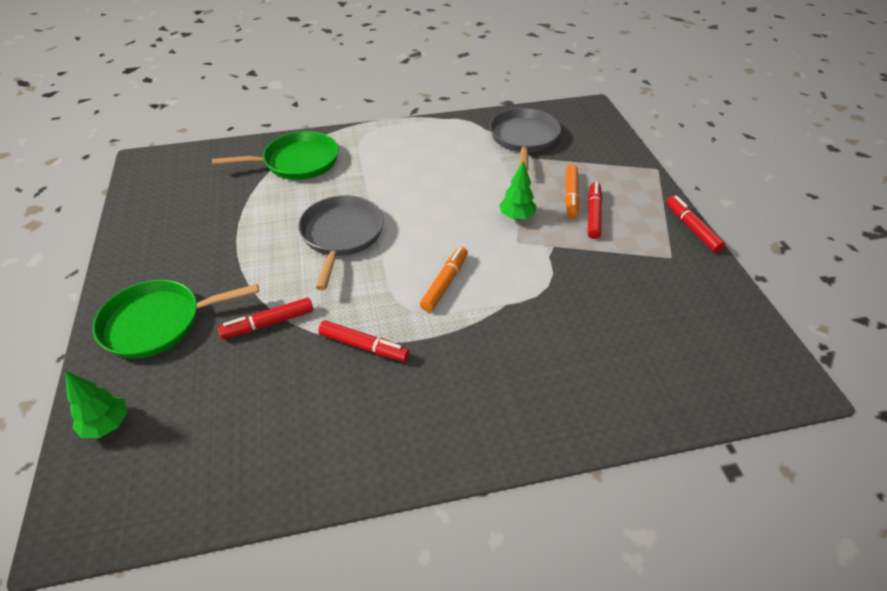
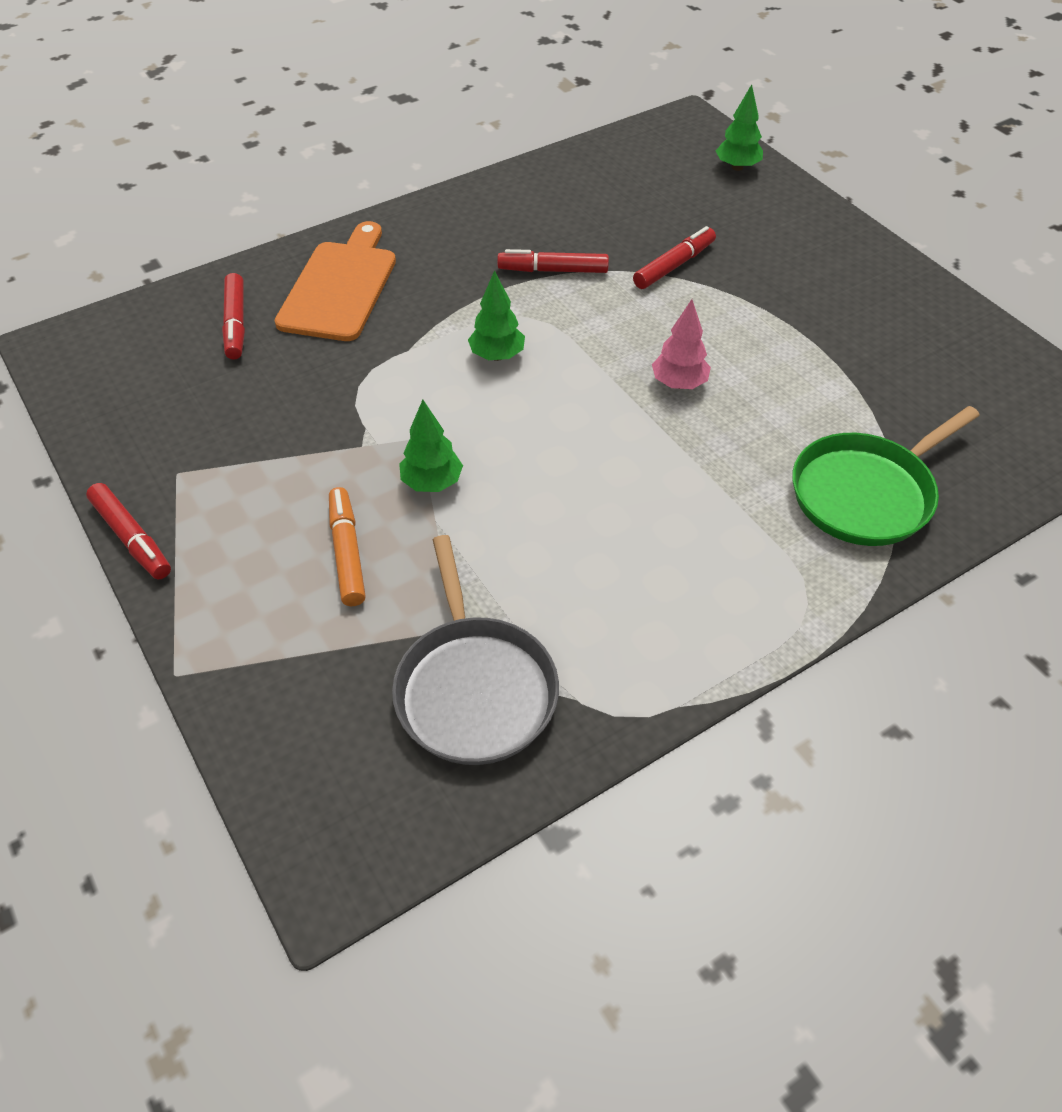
camera: 160 degrees right, 5 degrees up
(157, 323) = (791, 239): green pan -> none
(341, 235) = (679, 384): grey pan -> pink tree
(445, 283) = (497, 355): orange marker -> green tree
(547, 380) = (340, 287): none -> orange cutting board
(593, 215) = (303, 521): red marker -> red marker (236, 323)

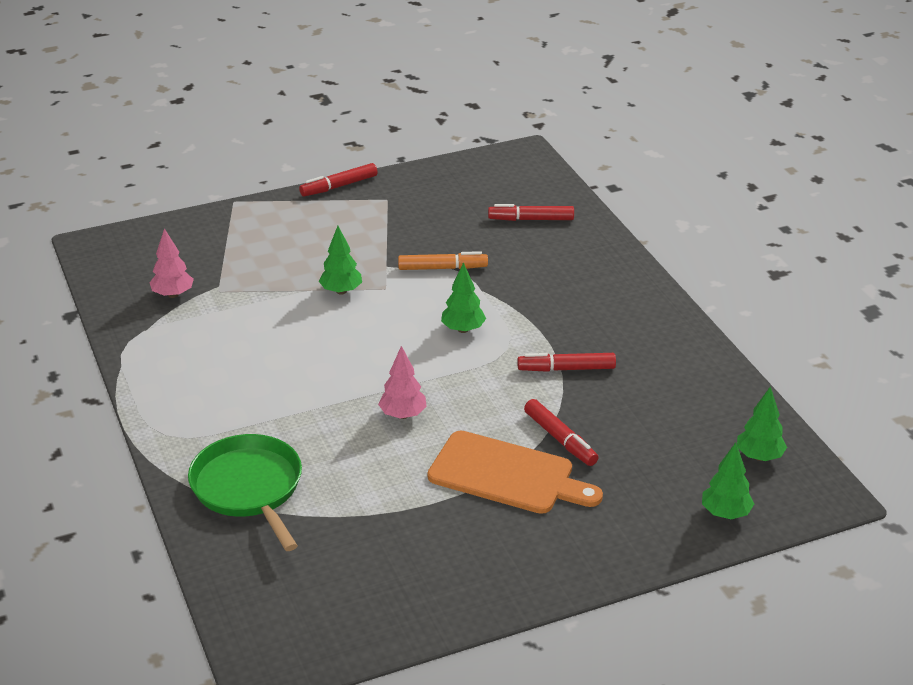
camera: 100 degrees right, 15 degrees down
(340, 287) = (565, 263): orange cutting board -> orange cutting board (507, 475)
(347, 552) = (295, 257): orange marker -> orange marker (442, 268)
(474, 689) = (173, 294): grey pan -> pink tree
(553, 270) = (566, 369): red marker -> red marker turned 105 degrees counterclockwise
(651, 151) = (759, 456): none -> green tree

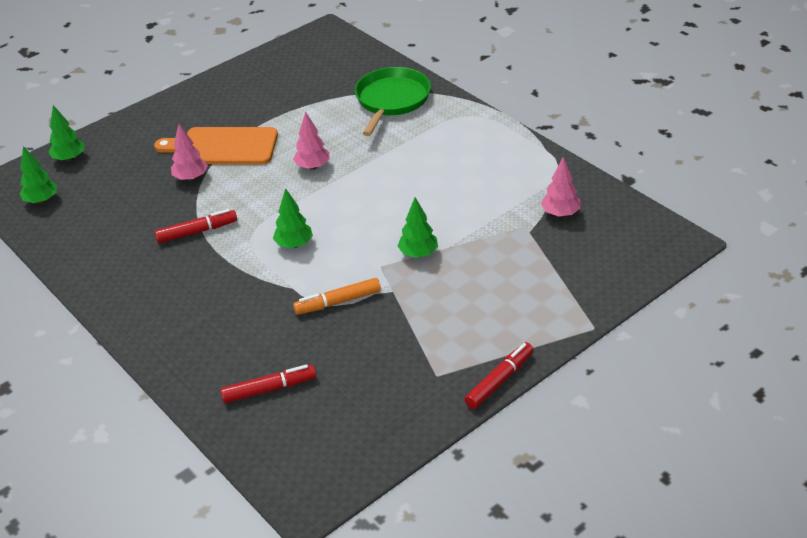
camera: 165 degrees right, 5 degrees up
(248, 488) = (391, 100): green pan -> green pan turned 120 degrees counterclockwise
(560, 439) = (191, 178): red marker -> pink tree

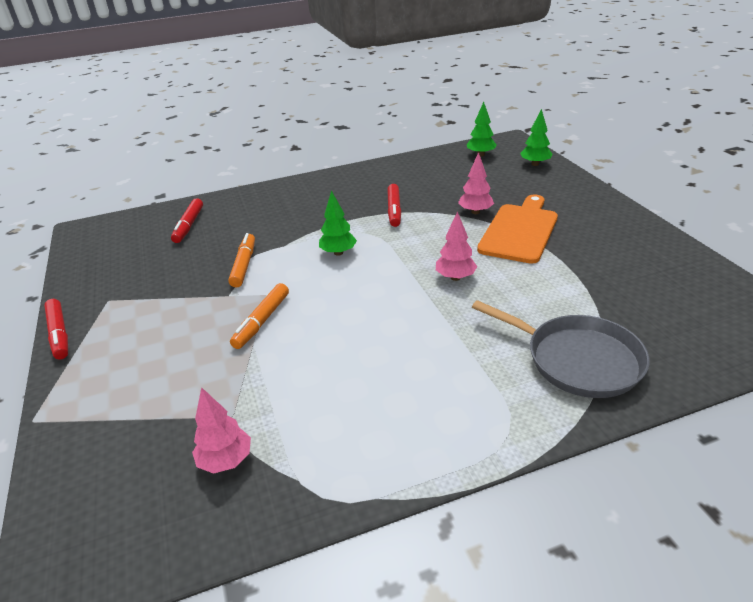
camera: 110 degrees right, 5 degrees down
(391, 100) = (578, 360): green pan -> grey pan
(418, 254) = (262, 321): green tree -> orange marker

